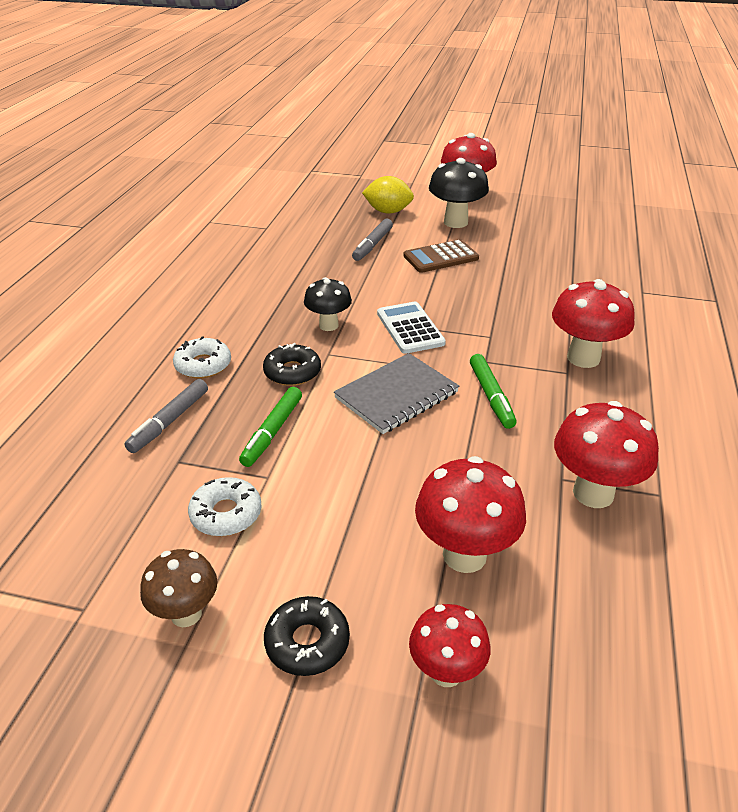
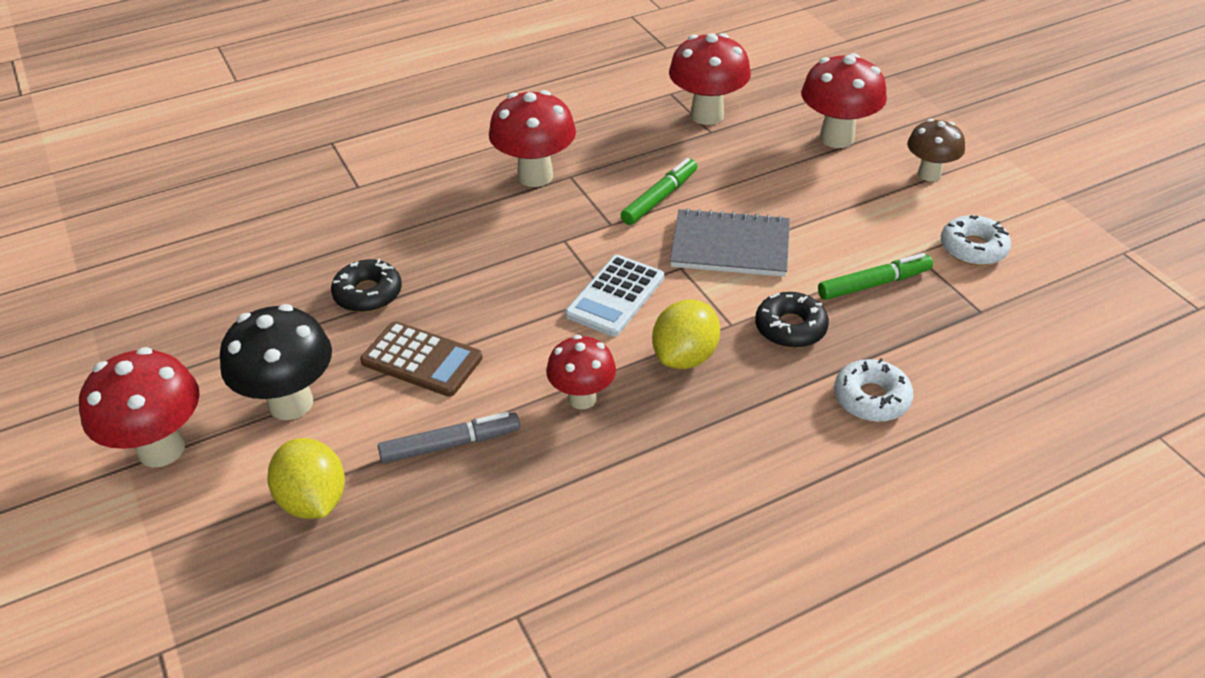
camera: 130 degrees left, 5 degrees up
(169, 421) = (960, 354): grey marker -> none
(186, 614) = (1049, 210): brown mushroom -> brown mushroom (929, 174)
(307, 642) = (982, 159): black donut -> black donut (368, 294)
(328, 325) = (685, 357): black mushroom -> yellow lemon
(446, 672) = (917, 110): red mushroom -> red mushroom (582, 398)

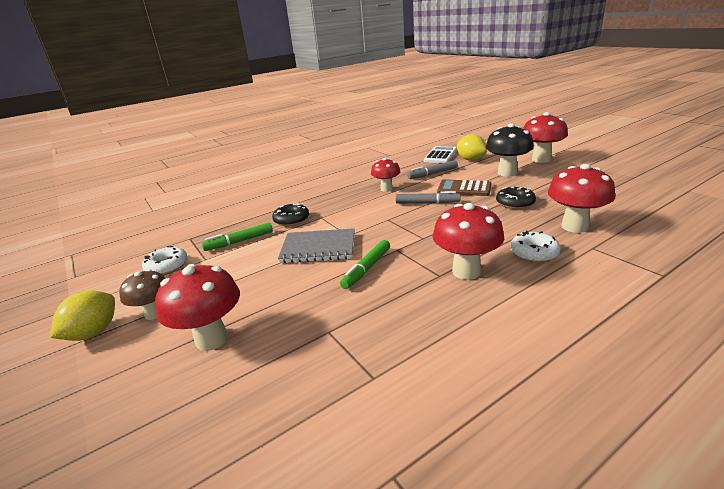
camera: 175 degrees right, 15 degrees down
(518, 327) = (427, 203): none -> grey marker
(615, 296) = (382, 219): white calculator -> white calculator (440, 155)
(685, 357) = (343, 205): yellow lemon -> yellow lemon (93, 333)
(707, 115) = (331, 350): red mushroom -> red mushroom (574, 227)
(871, 398) = (263, 204): white donut -> white donut (534, 253)

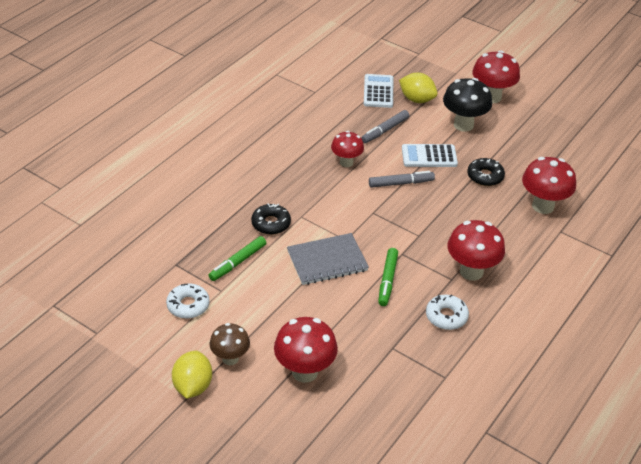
camera: 25 degrees left, 15 degrees up
(464, 189) = (429, 156): brown calculator -> white calculator
(534, 253) = (517, 243): white donut -> white donut (446, 316)

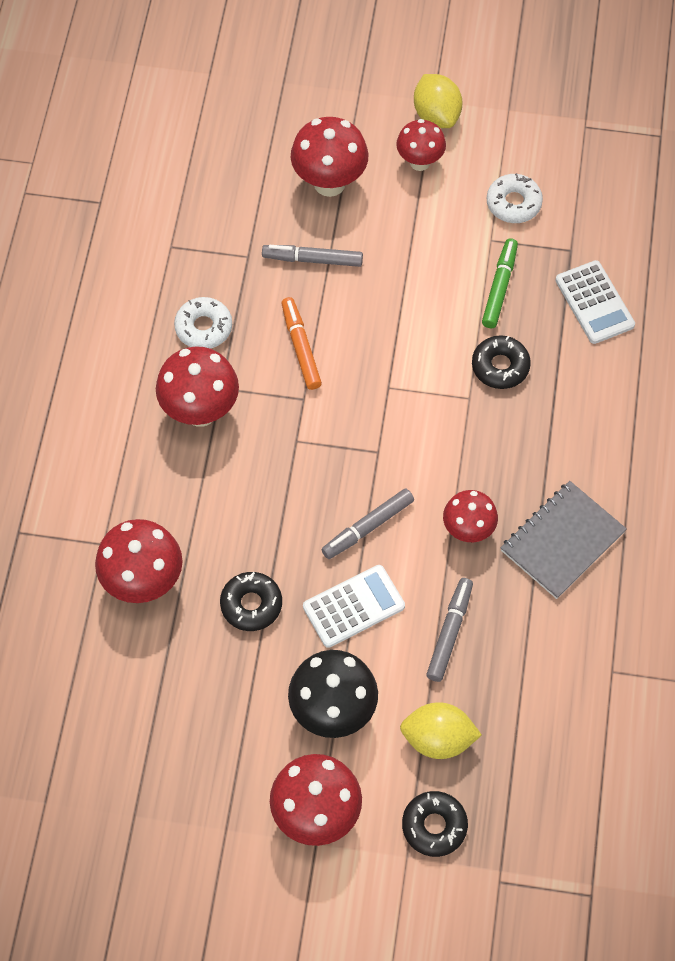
camera: 155 degrees right, 20 degrees up
(230, 358) = (420, 162): brown mushroom -> red mushroom
(327, 261) = (392, 341): grey notebook -> grey notebook (562, 541)
(348, 327) = (312, 259): none -> grey marker
(378, 91) = (511, 727): white calculator -> white calculator (594, 302)
(387, 280) = (301, 347): green marker -> orange marker
(437, 76) = (434, 826): none -> black donut

